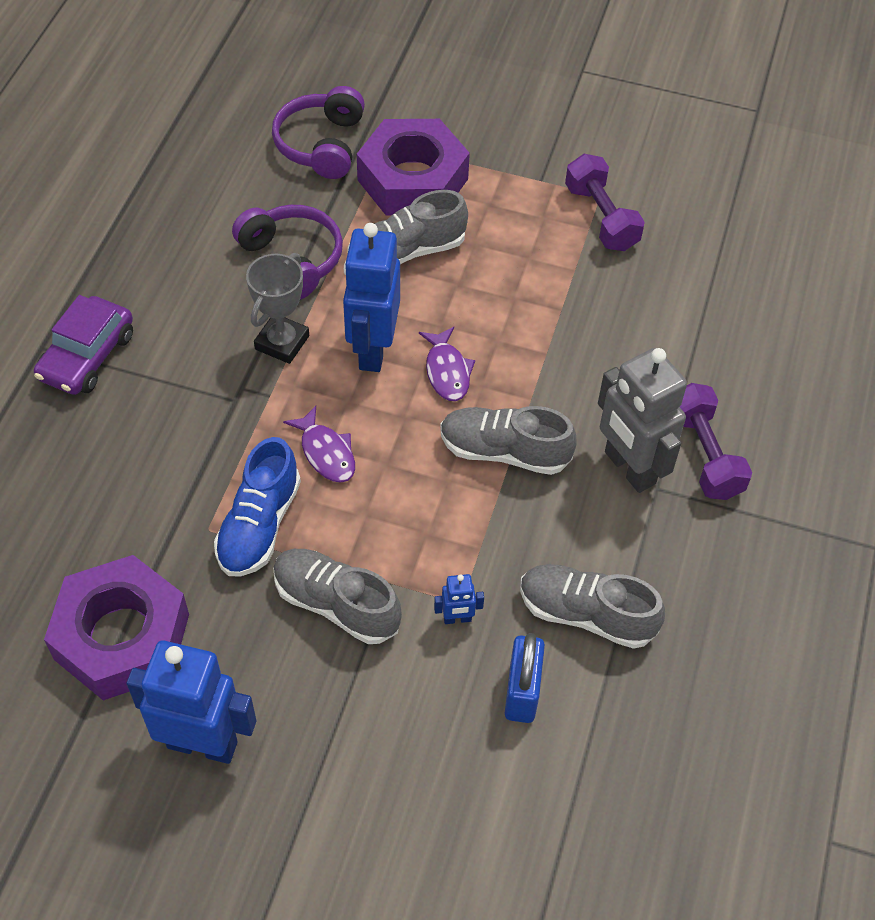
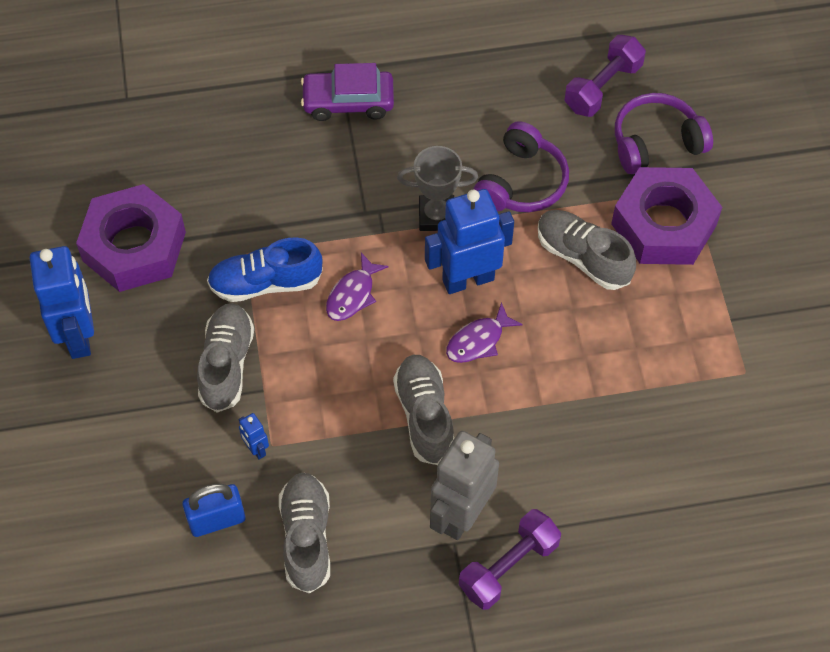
camera: 65 degrees right, 5 degrees up
(601, 217) = (719, 384): purple dumbbell -> purple dumbbell (602, 87)

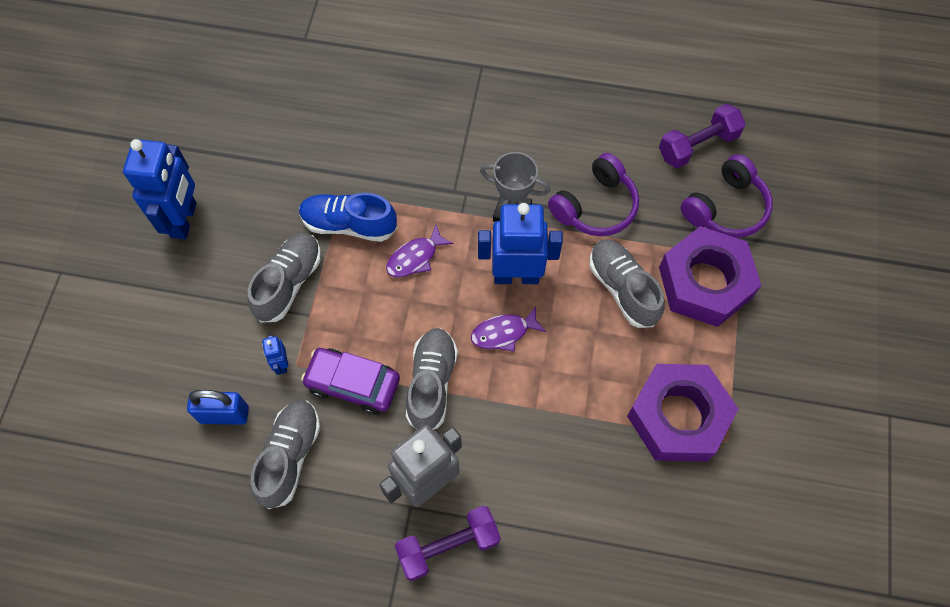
camera: 20 degrees right, 5 degrees up
(134, 246) = (258, 160): purple nut -> purple nut (678, 417)
(348, 101) = (478, 94): purple car -> purple car (353, 384)
(656, 143) = (726, 208): purple headphones -> purple headphones turned 135 degrees clockwise

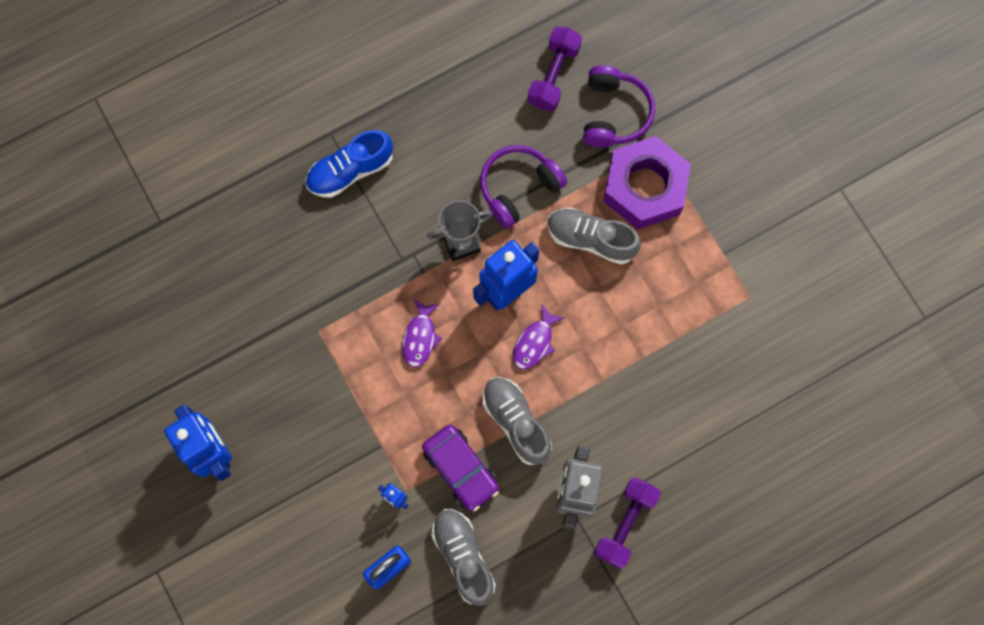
camera: 40 degrees left, 10 degrees up
(289, 283) = (343, 434): grey shoe -> none
(349, 224) = (346, 352): blue shoe -> blue shoe (350, 171)
(353, 384) = (460, 469): purple car -> purple car turned 105 degrees counterclockwise
(595, 206) = (518, 188): purple headphones -> purple headphones turned 135 degrees counterclockwise
(678, 417) = (704, 306): purple nut -> none

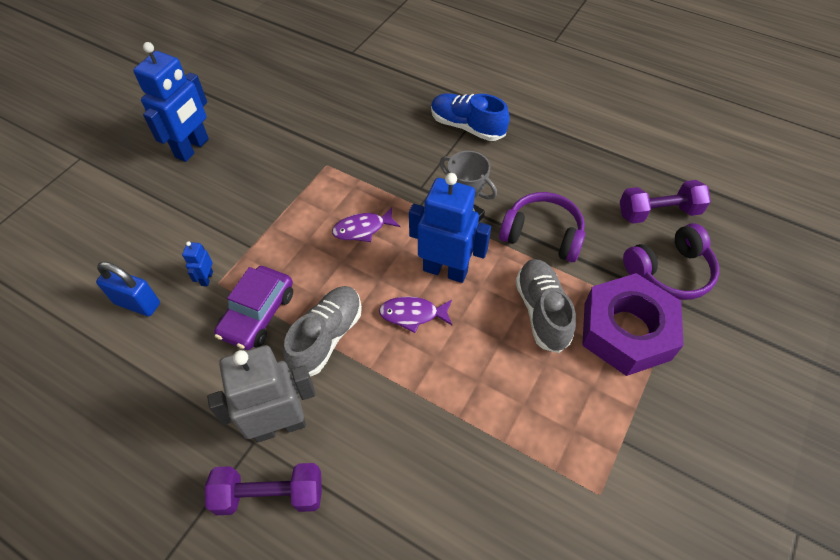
camera: 60 degrees right, 20 degrees down
(463, 557) = (171, 357): grey shoe -> none

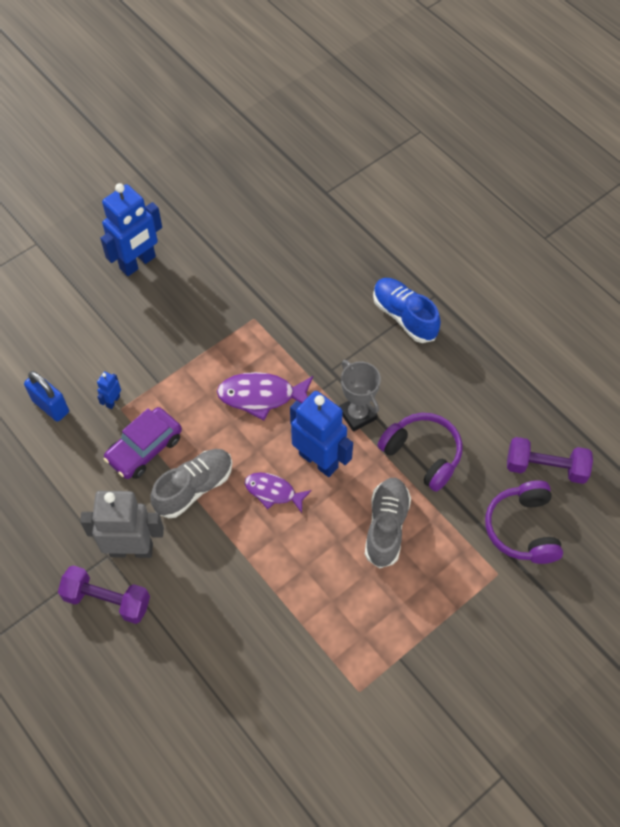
camera: 20 degrees right, 5 degrees up
(362, 229) = (261, 396): purple fish -> purple fish, size x1.52
(626, 331) = (452, 569): purple nut -> none
(669, 272) = (522, 529): purple headphones -> purple headphones turned 90 degrees clockwise

